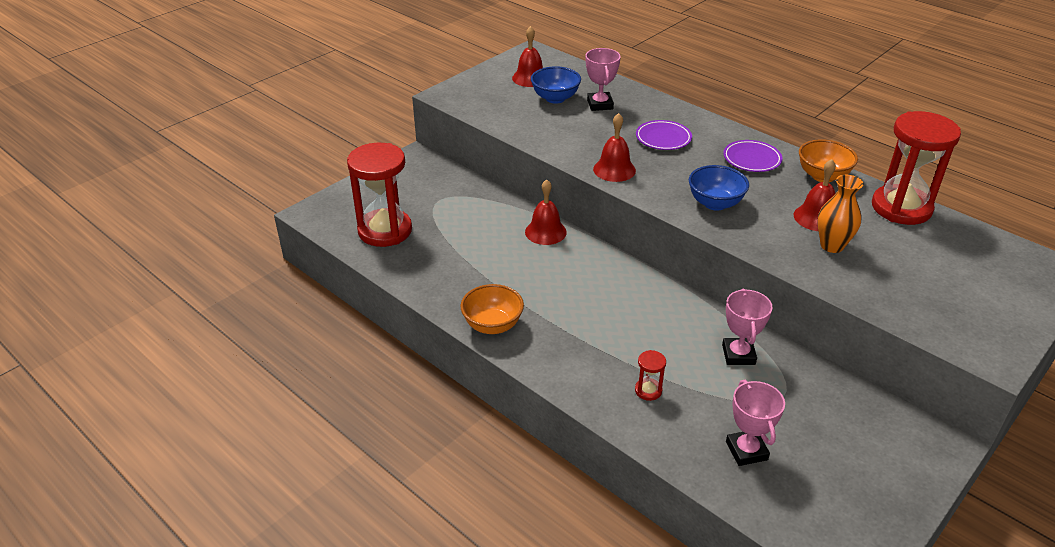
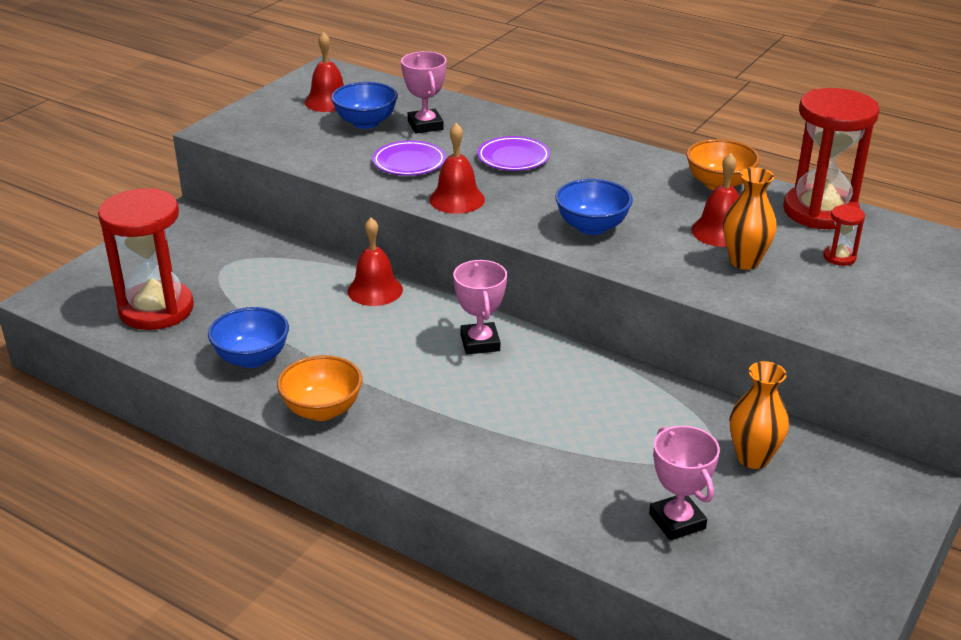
camera: 10 degrees left, 5 degrees down
(448, 277) = (252, 358): none -> blue bowl
(648, 390) = (540, 465): red hourglass -> red hourglass (839, 257)
(738, 354) = (648, 410): pink trophy -> pink trophy (480, 343)
(752, 159) = (629, 173): purple plate -> purple plate (409, 163)
(815, 405) = (753, 458): none -> orange vase

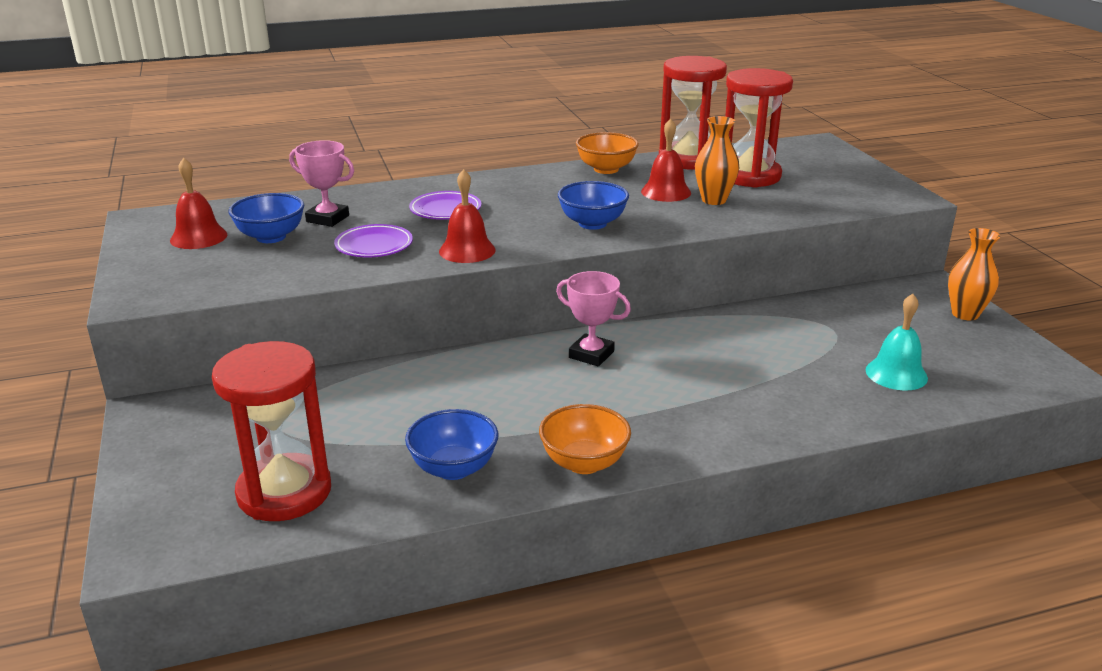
camera: 50 degrees left, 5 degrees down
(375, 290) = (447, 367): red bell -> none
(677, 521) = (896, 374): pink trophy -> turquoise bell
(753, 458) = (855, 319): orange vase -> orange vase (965, 314)
(839, 257) = (749, 176): red hourglass -> red hourglass, size x2.43

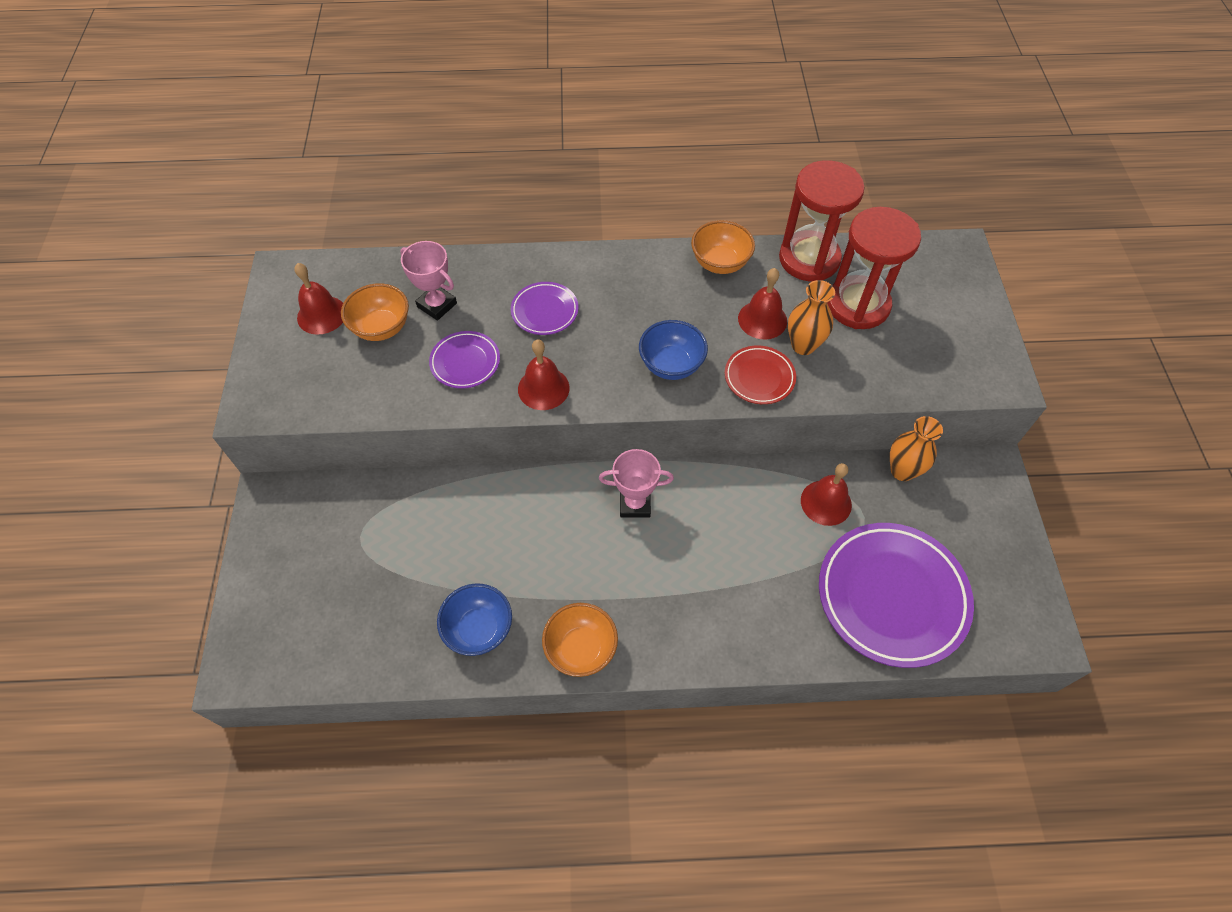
camera: 15 degrees right, 30 degrees up
(271, 237) = (381, 328): blue bowl -> orange bowl
(284, 492) = (348, 625): red hourglass -> none
(591, 354) = (635, 504): pink trophy -> pink trophy turned 45 degrees counterclockwise
(683, 220) = (759, 377): none -> red plate
(789, 326) = (826, 502): none -> red bell
(896, 374) = (892, 596): turquoise bell -> purple plate
(965, 314) = (1001, 522): orange vase -> orange vase (902, 470)

